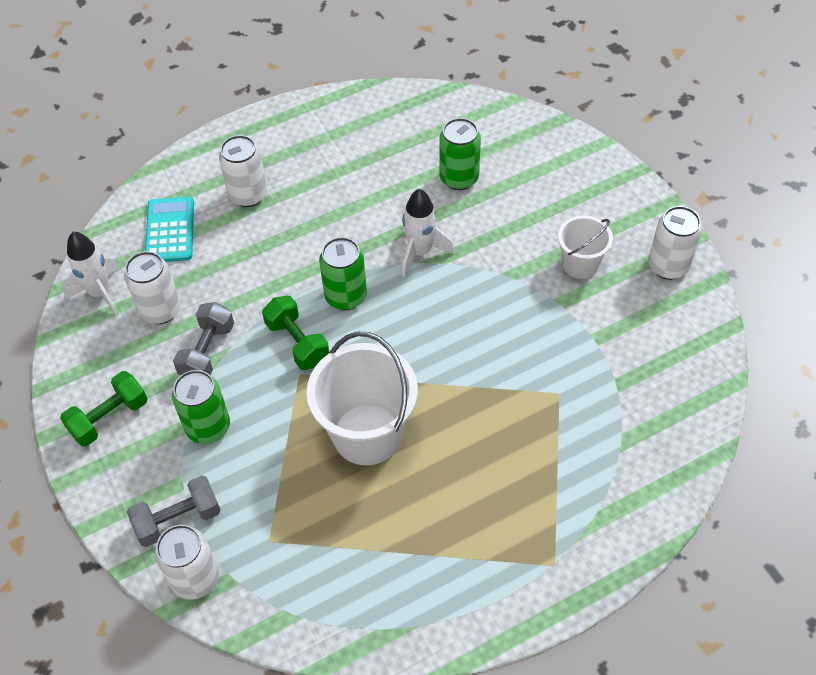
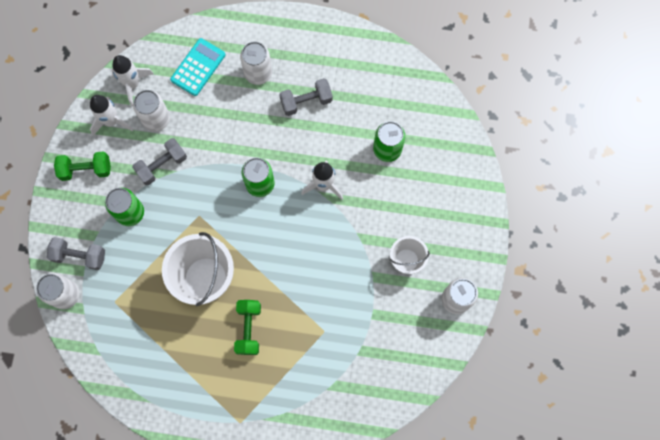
camera: 35 degrees right, 20 degrees up
(103, 346) = (112, 121): none -> white rocket
(297, 343) = (212, 195): green dumbbell -> green dumbbell (248, 328)
(328, 189) = (306, 101): none -> grey dumbbell

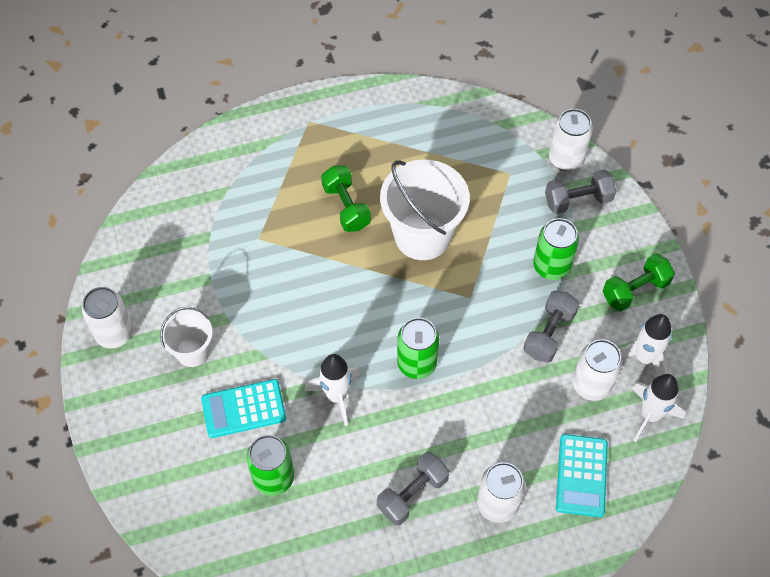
camera: 155 degrees right, 15 degrees down
(388, 203) = (243, 409): none -> turquoise calculator

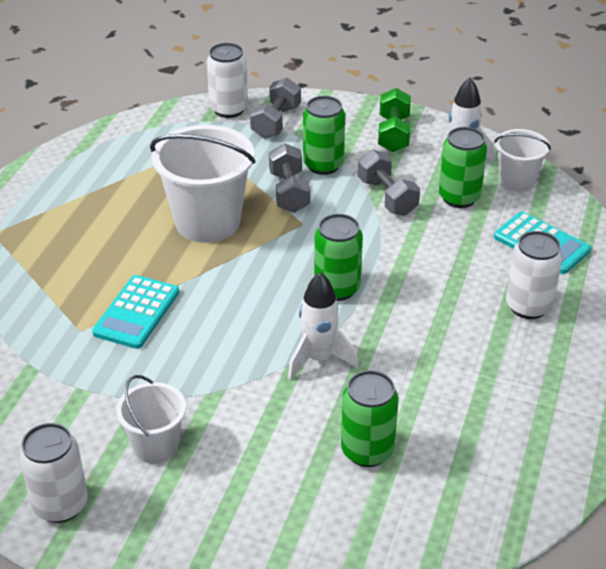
camera: 55 degrees left, 20 degrees down
(243, 409) = (265, 436): turquoise calculator -> turquoise calculator (136, 312)
(346, 207) = (119, 254): green dumbbell -> none
(412, 494) = (472, 356): grey dumbbell -> grey dumbbell (289, 192)
(591, 384) = (459, 197): white can -> green can
(650, 415) = (517, 181): white rocket -> white bucket

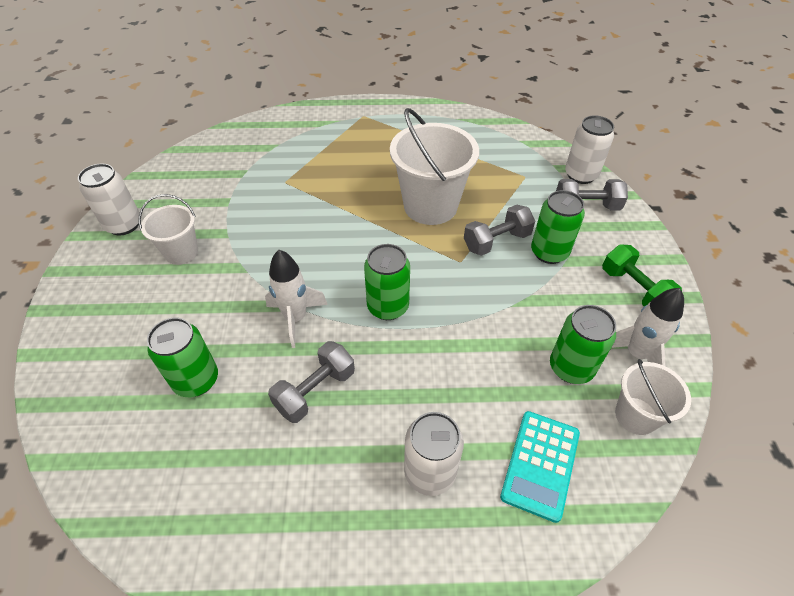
camera: 70 degrees right, 10 degrees up
(136, 312) = (312, 201): turquoise calculator -> none
(387, 197) = (533, 309): grey dumbbell -> grey dumbbell (315, 391)
(393, 134) = (634, 289): green dumbbell -> green dumbbell turned 75 degrees clockwise

